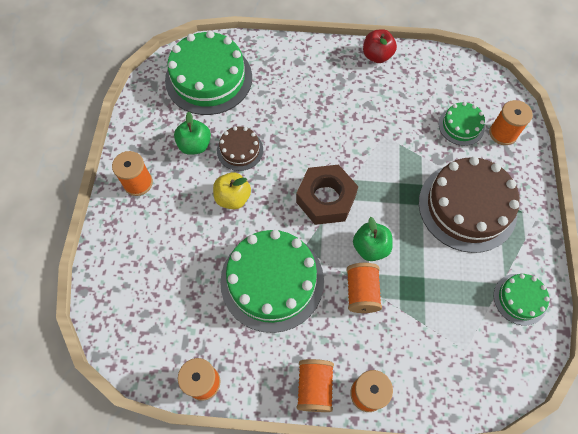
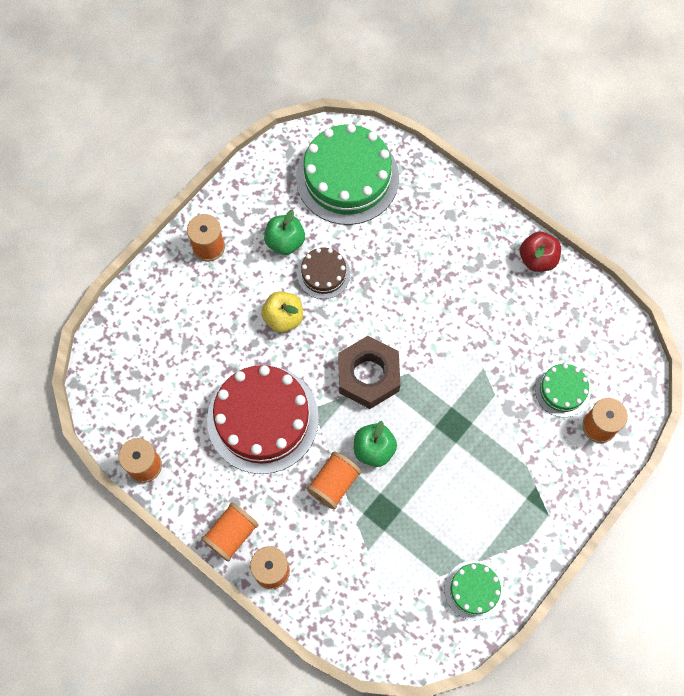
camera: 35 degrees right, 5 degrees up
(272, 281) = (263, 419): green cake -> red cake
(467, 207) = (498, 473): brown cake -> none

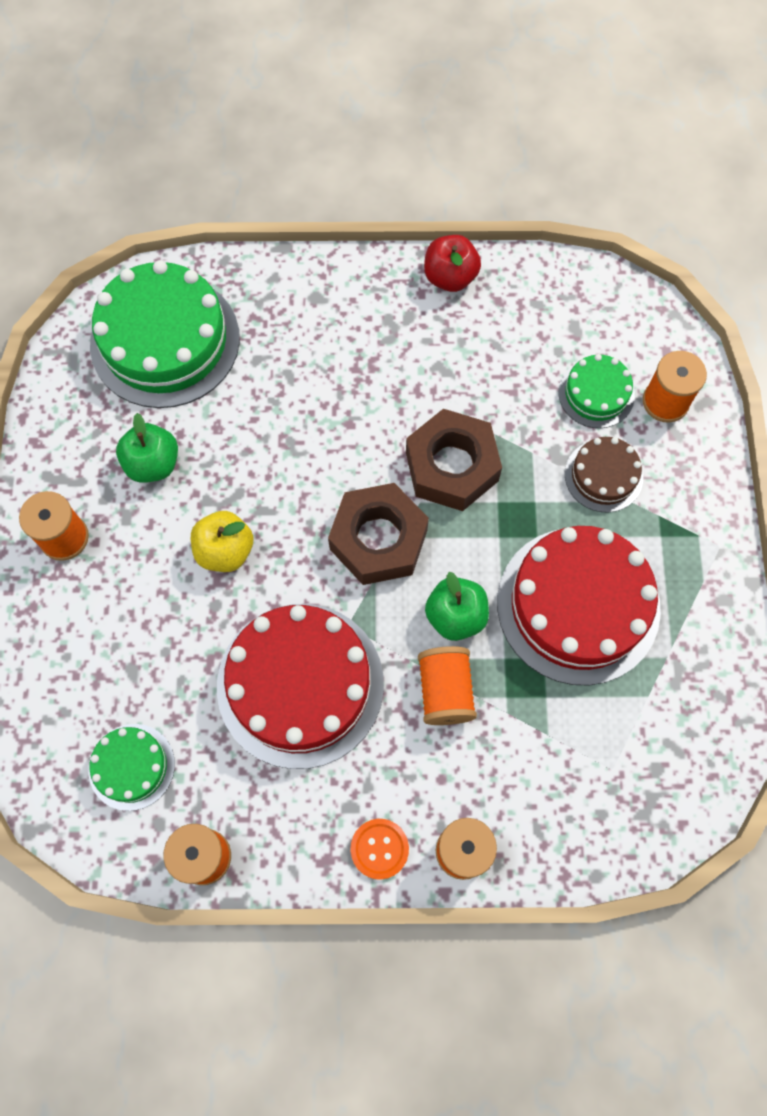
camera: 40 degrees left, 0 degrees up
(231, 534) = (379, 849): orange spool -> orange button
(323, 274) = (229, 466): brown cake -> brown cake (603, 476)
(443, 367) = (451, 466): none -> brown nut
(445, 497) = (578, 605): none -> red cake
(474, 590) = (696, 680): green cake -> green cake (131, 766)

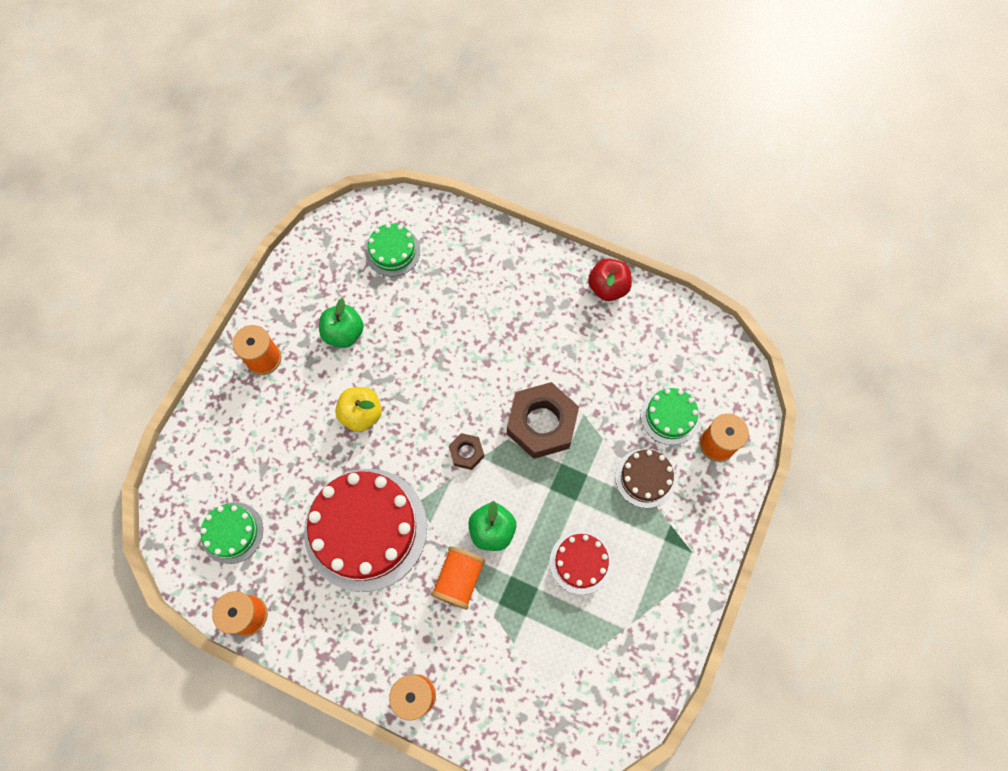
camera: 25 degrees right, 0 degrees up
(165, 341) = (393, 251): green cake -> green cake, size x0.50
(378, 539) = (466, 453): brown nut -> brown nut, size x0.48
(379, 849) = (362, 666): orange button -> none
(578, 605) = (580, 562): red cake -> red cake, size x0.50

